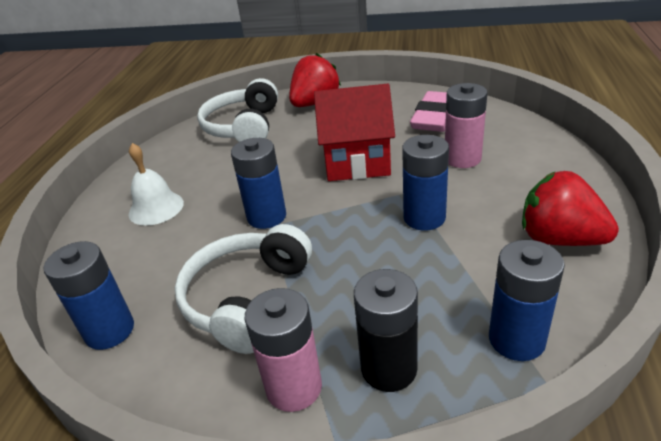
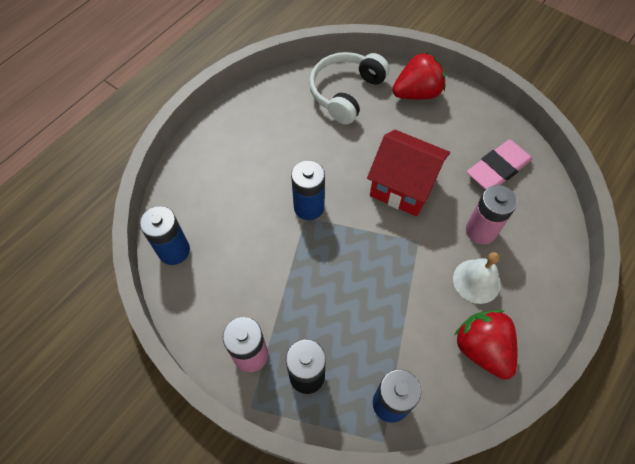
camera: 25 degrees right, 25 degrees up
(156, 208) = (243, 153): white bell -> white bell (476, 281)
(246, 298) = (259, 274): white headphones -> none
(424, 218) = (409, 273): blue battery -> none

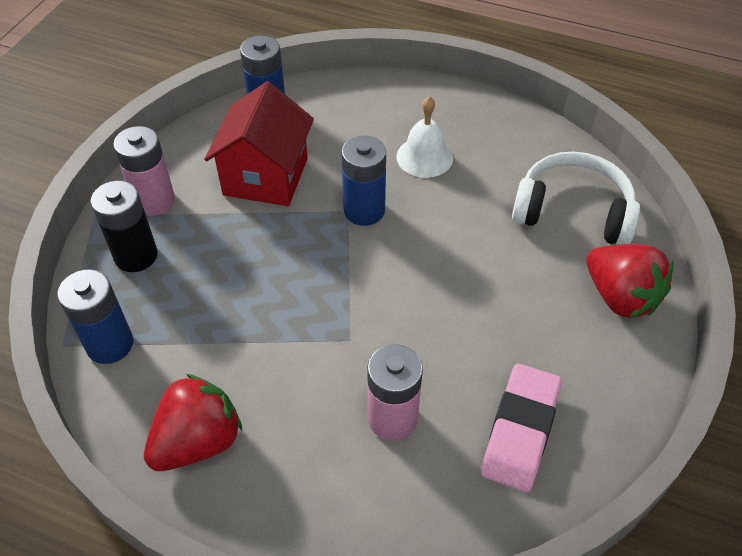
camera: 75 degrees right, 10 degrees down
(403, 187) = (435, 307): red house -> red house (265, 176)
(476, 281) = (304, 422): white bell -> white bell (424, 157)
(498, 168) = (520, 430): pink eraser -> pink eraser turned 75 degrees clockwise

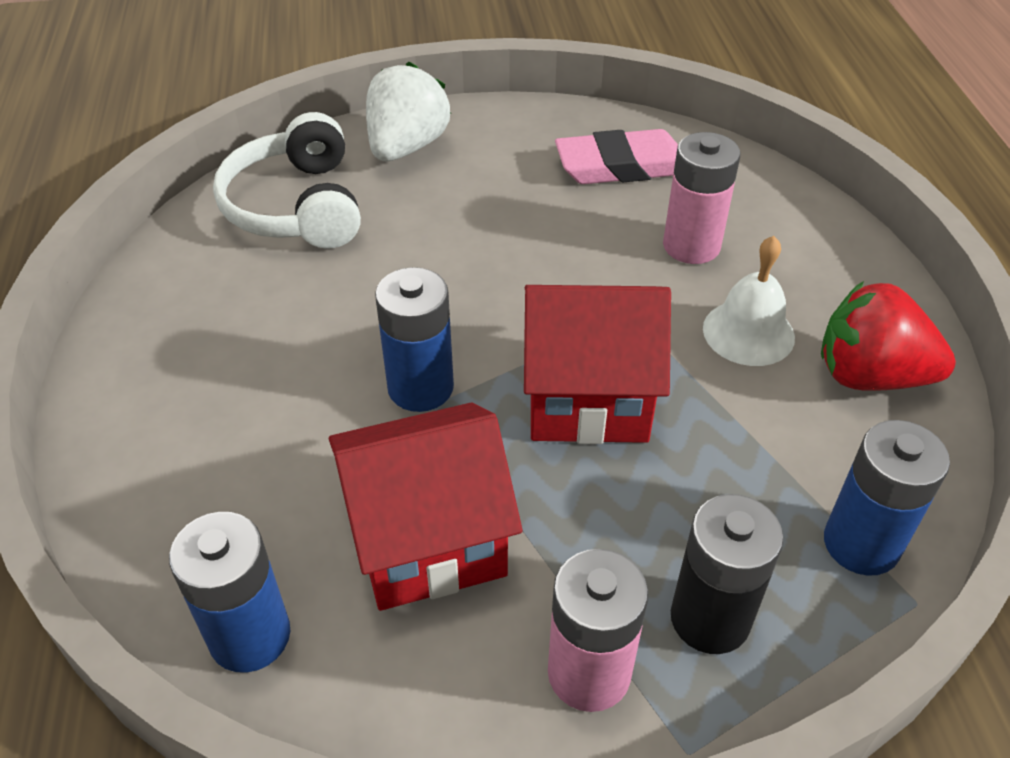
camera: 120 degrees left, 5 degrees down
(300, 279) = (587, 398): none -> red house
(424, 157) = (269, 367): white bell -> white bell (748, 332)
(620, 297) = (406, 147): red strawberry -> white strawberry

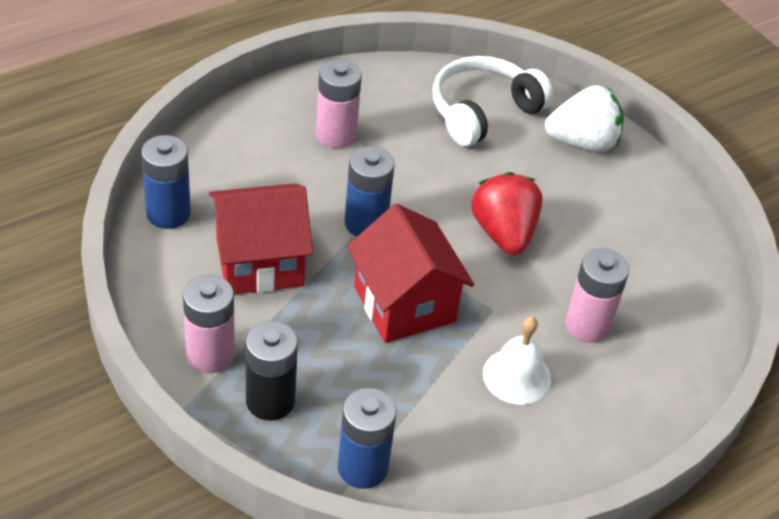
camera: 60 degrees right, 0 degrees up
(230, 361) = (336, 135): none -> pink battery
(427, 540) = (259, 262): red house -> red house turned 60 degrees counterclockwise
(621, 166) = (650, 264): pink eraser -> none
(870, 376) = (517, 453): red strawberry -> red strawberry (503, 233)

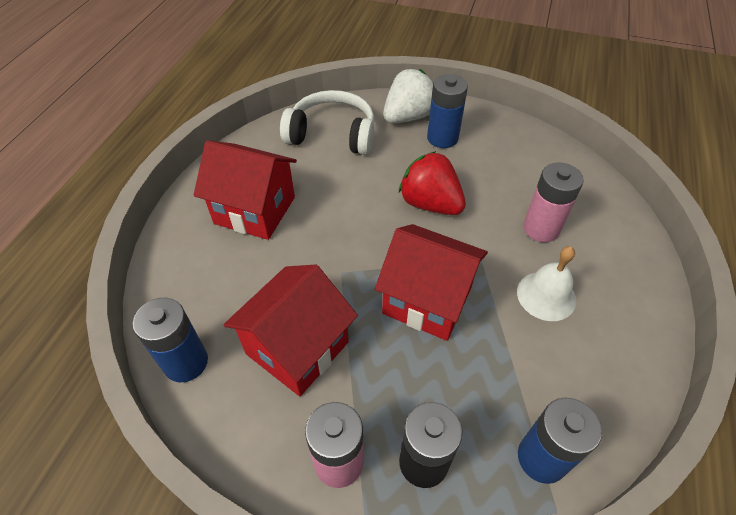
camera: 35 degrees left, 5 degrees up
(336, 135) = (255, 210): pink battery -> red house
(365, 223) = (340, 260): blue battery -> blue battery (442, 138)
(483, 111) = (332, 134): white headphones -> white headphones turned 90 degrees clockwise

